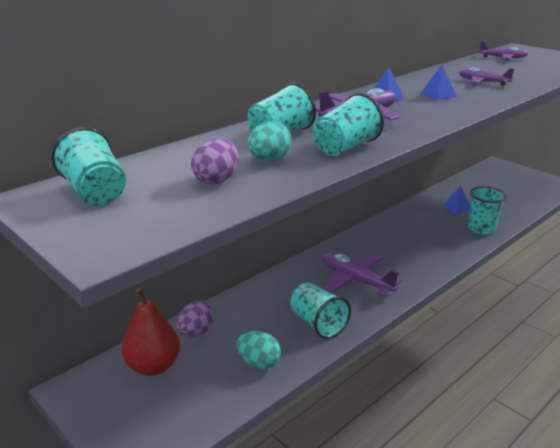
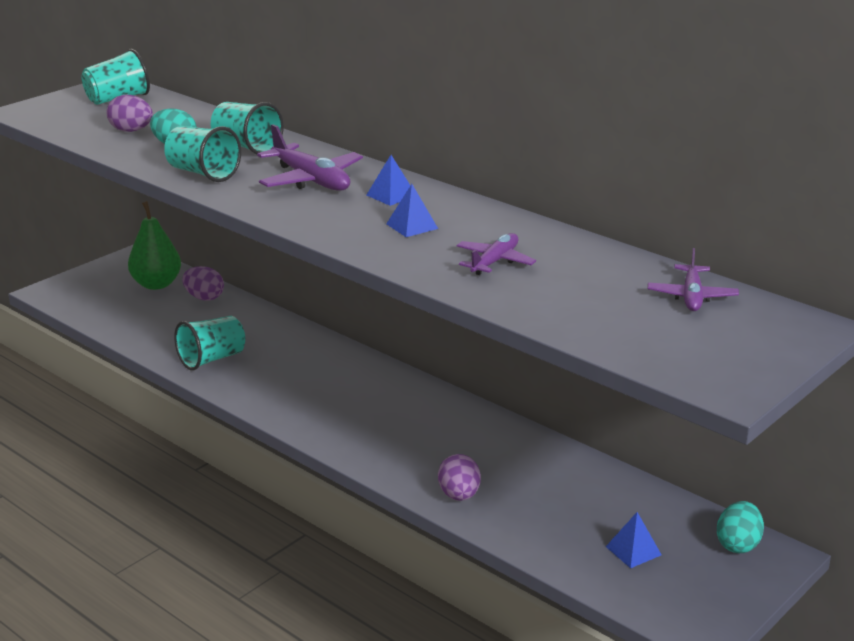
camera: 85 degrees right, 0 degrees up
(153, 366) = (156, 284): red pear -> green pear
(259, 363) = (152, 331): turquoise egg -> turquoise egg (738, 544)
(355, 280) = (300, 382): purple plane -> none
(457, 207) = (535, 479): blue pyramid -> blue pyramid (633, 550)
(481, 229) = (459, 495): turquoise cup -> purple egg

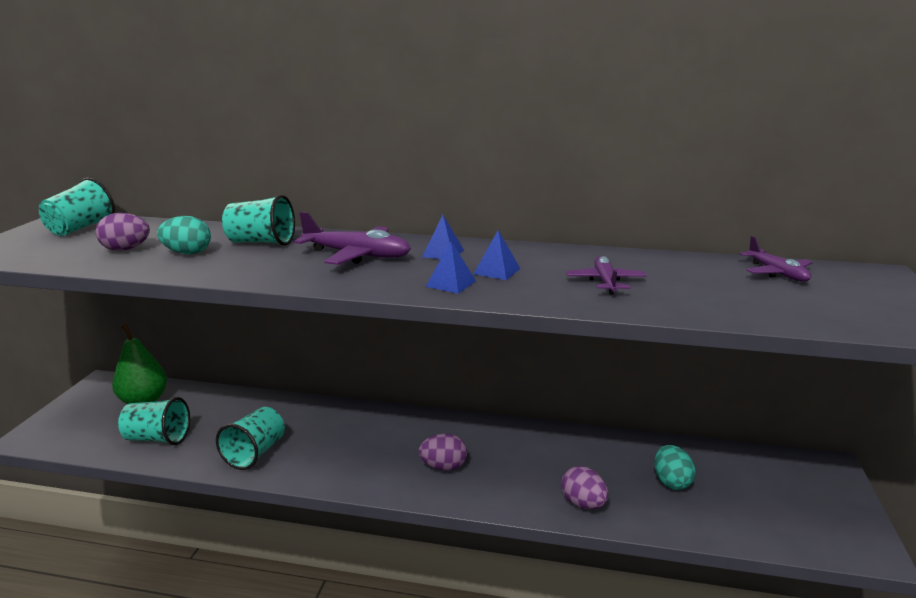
camera: 30 degrees left, 5 degrees down
(203, 173) = (246, 269): turquoise cup -> turquoise cup (157, 438)
(204, 298) = (201, 400): purple egg -> purple egg (443, 467)
(633, 550) = (749, 500): blue pyramid -> blue pyramid (451, 283)
(738, 544) = (800, 468): turquoise egg -> turquoise egg (671, 482)

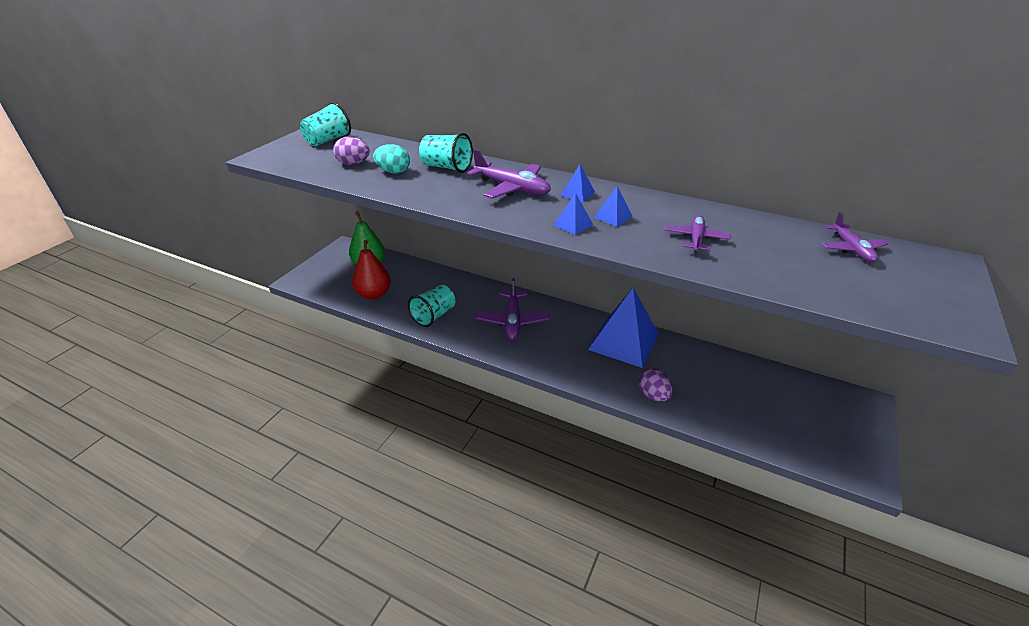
camera: 15 degrees right, 15 degrees up
(157, 438) = (374, 294): turquoise cup -> red pear
(370, 443) = (513, 321): none -> purple plane
(443, 467) = (560, 348): purple egg -> none
(523, 445) = (623, 341): none -> blue pyramid
(671, 482) = (728, 391): turquoise egg -> none

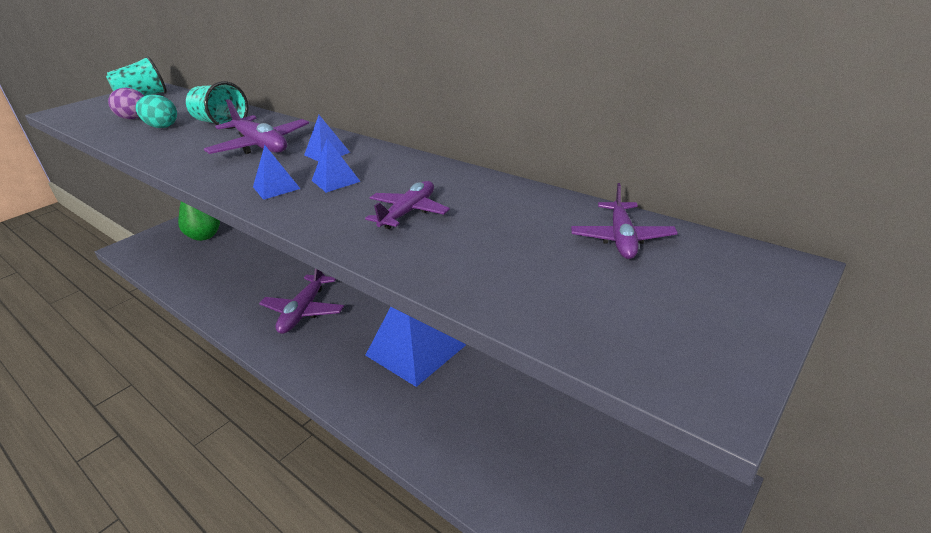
camera: 15 degrees right, 5 degrees down
(374, 294) = (184, 268): red pear -> none
(434, 315) = (225, 297): turquoise cup -> none
(653, 395) = (405, 426): purple egg -> none

